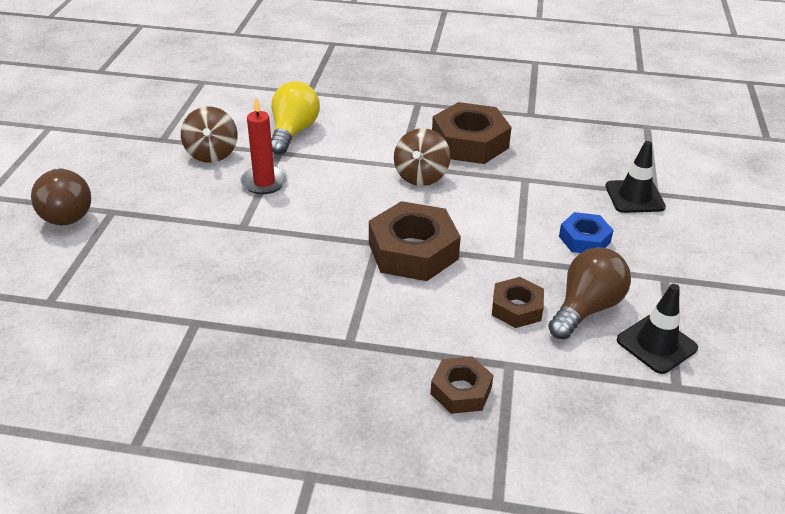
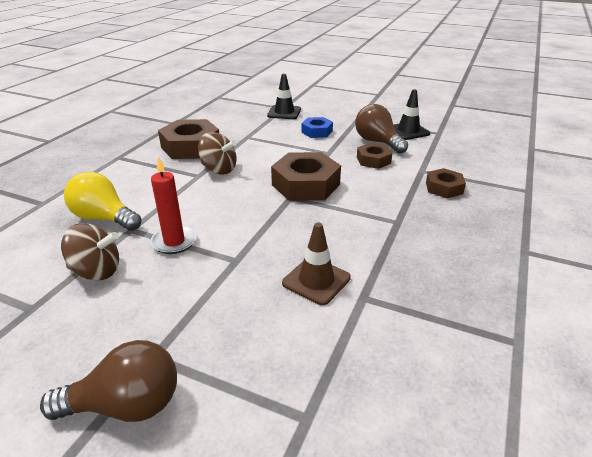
camera: 75 degrees left, 5 degrees down
(217, 285) = (316, 280): none -> brown traffic cone

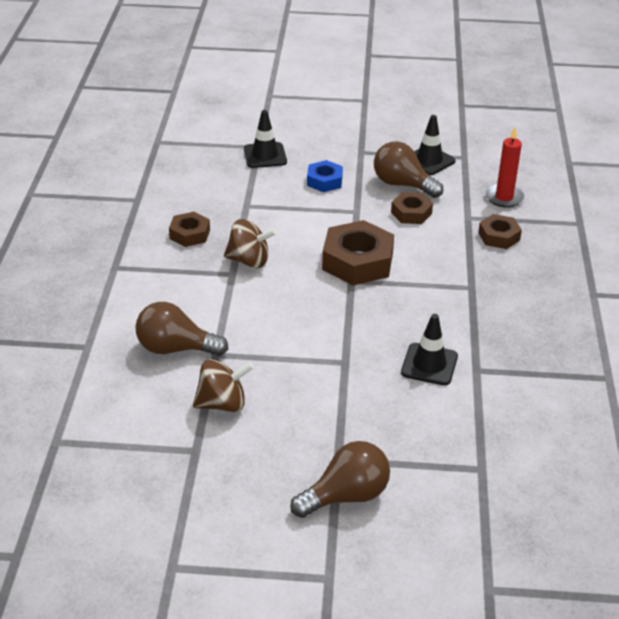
camera: 20 degrees left, 5 degrees up
(104, 218) = (175, 348): yellow light bulb -> brown light bulb
(174, 242) = (271, 357): red candle -> red candle (504, 197)
(190, 147) = (190, 234): brown nut -> brown nut, size x0.57
(316, 280) = (429, 364): brown traffic cone -> black traffic cone

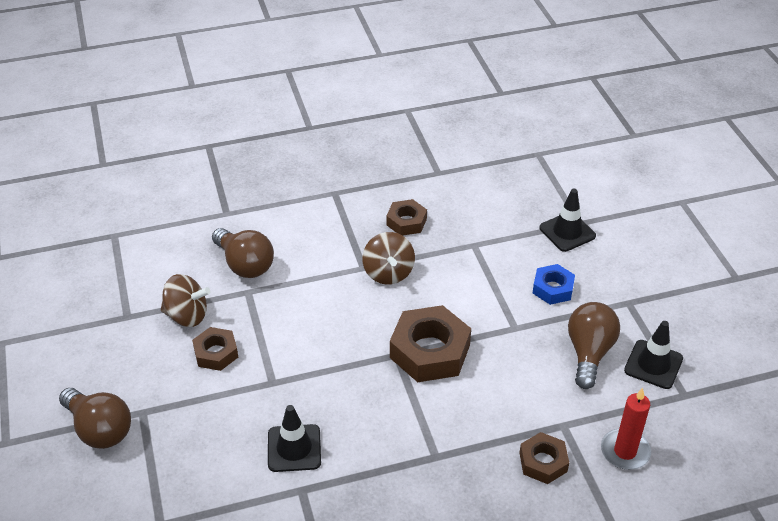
camera: 70 degrees right, 5 degrees up
(175, 348) = (245, 264): brown light bulb -> brown light bulb turned 150 degrees clockwise
(223, 403) = (187, 315): brown spinning top -> brown spinning top turned 45 degrees counterclockwise
(411, 213) = (540, 373): brown nut -> brown nut (216, 353)

